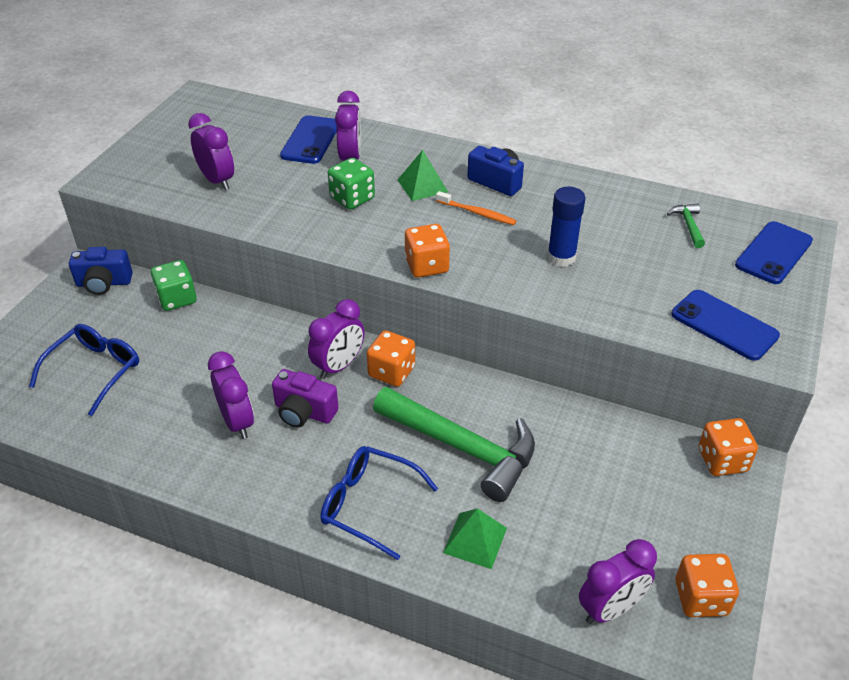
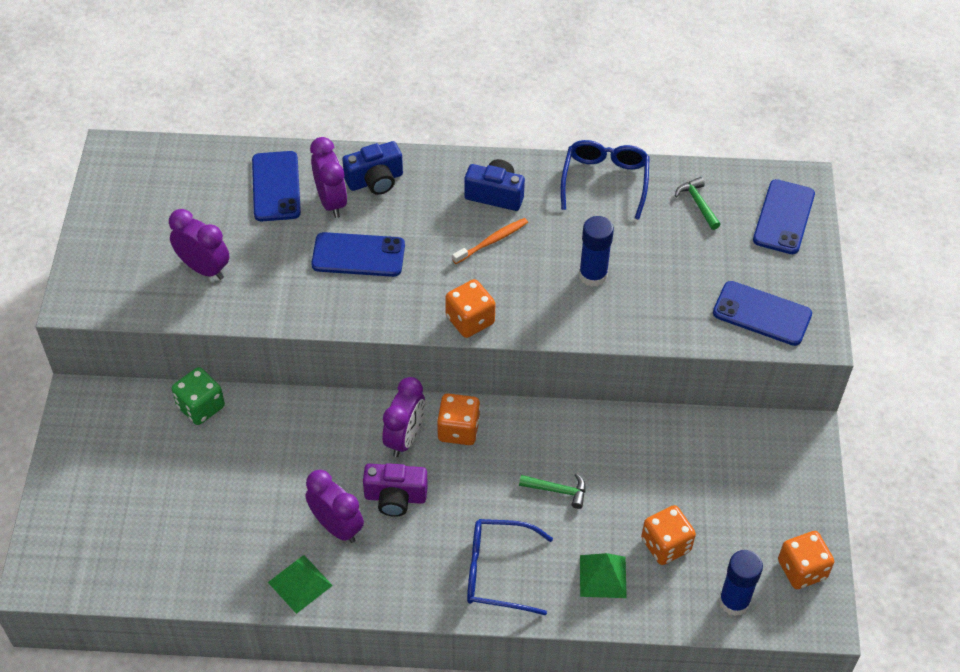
camera: 20 degrees left, 10 degrees up
(95, 371) = (164, 514): blue glasses -> blue glasses (605, 181)
(104, 283) = (111, 410): blue camera -> blue camera (375, 180)
(352, 198) = (358, 255): green dice -> blue phone
(422, 185) = (422, 219): green pyramid -> green pyramid (300, 583)
(463, 448) = (558, 490): green hammer -> green hammer, size x0.41
(477, 213) = (492, 241): orange toothbrush -> orange toothbrush turned 45 degrees counterclockwise
(610, 608) = (734, 601): purple clock -> blue glue stick
(722, 460) = (785, 435): orange dice -> orange dice (666, 545)

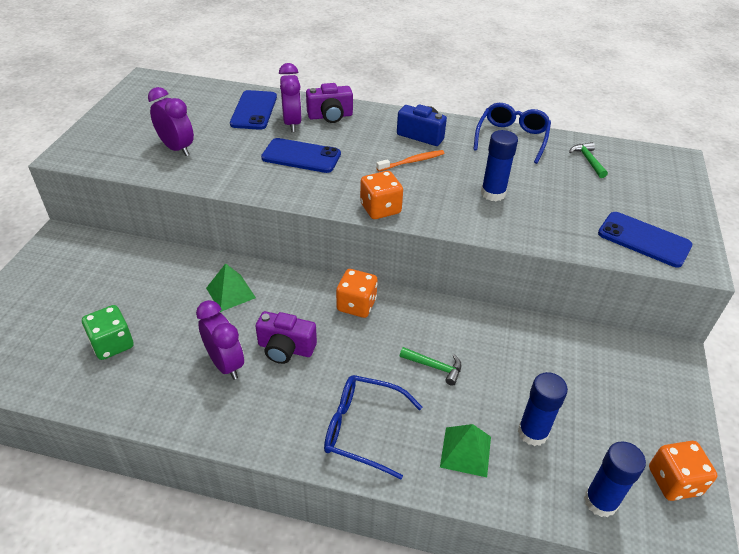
camera: 10 degrees right, 10 degrees down
(200, 407) = (150, 256): green dice -> green dice (112, 344)
(300, 583) = (173, 407): green pyramid -> green pyramid (230, 292)
(375, 180) = (330, 116): blue camera -> purple camera
(405, 438) = (308, 304): purple clock -> none
(666, 545) = (532, 432): orange dice -> blue glue stick
(783, 217) = (662, 178): blue phone -> none

